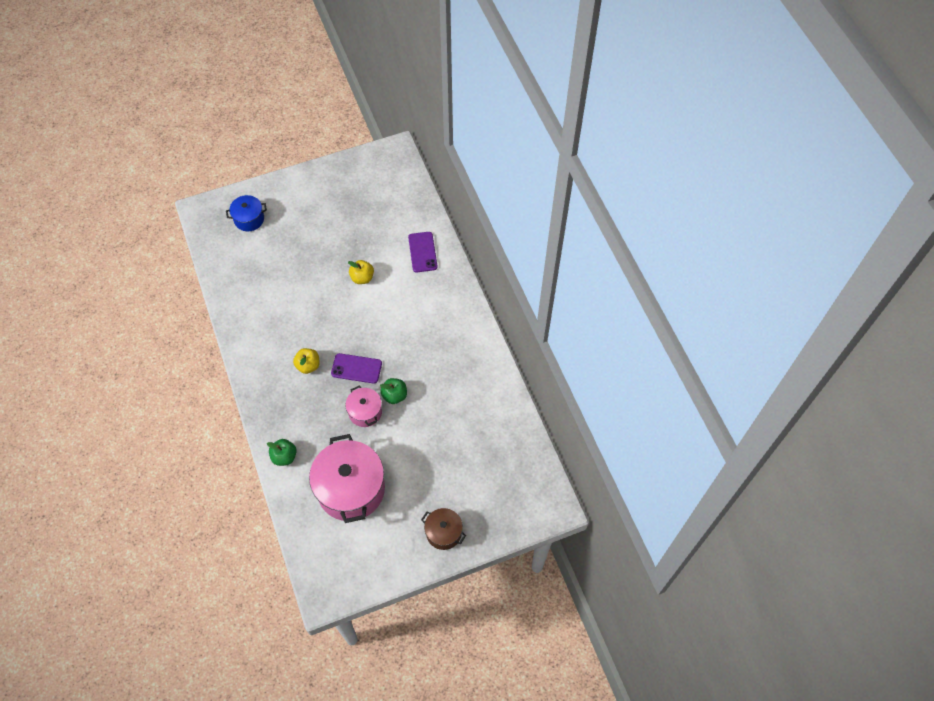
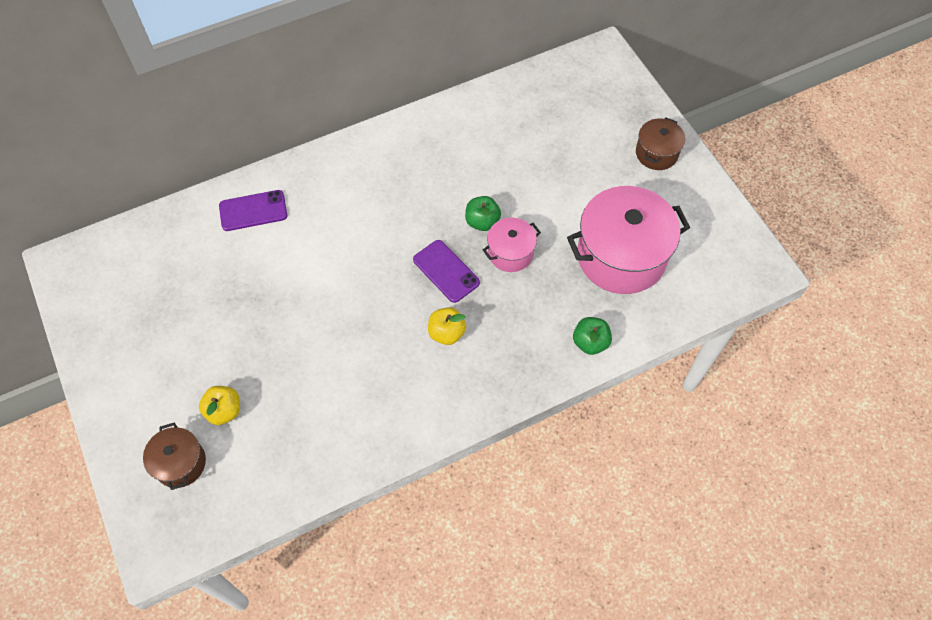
camera: 95 degrees left, 0 degrees up
(249, 219) = (180, 463): blue pot -> brown pot
(356, 368) = (446, 271): purple phone -> purple phone turned 45 degrees counterclockwise
(362, 278) = (296, 282): yellow apple -> yellow apple (224, 411)

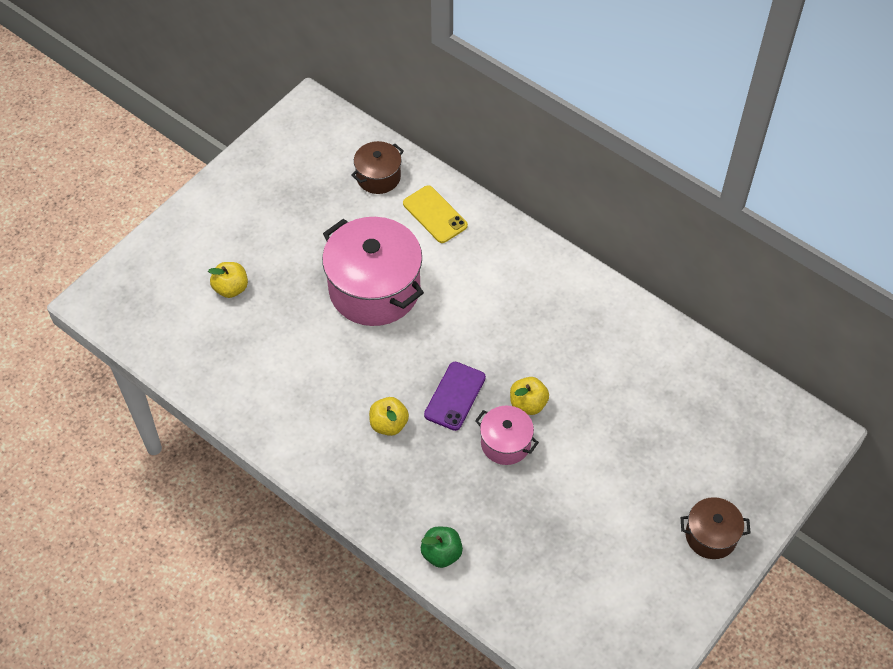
camera: 65 degrees right, 5 degrees down
(180, 463) = (172, 281): brown pot -> brown pot (378, 177)
(253, 211) = (435, 214): purple phone -> yellow phone
(482, 222) = (528, 404): green apple -> yellow apple
(621, 256) = (557, 546): pink pot -> pink pot (374, 289)

